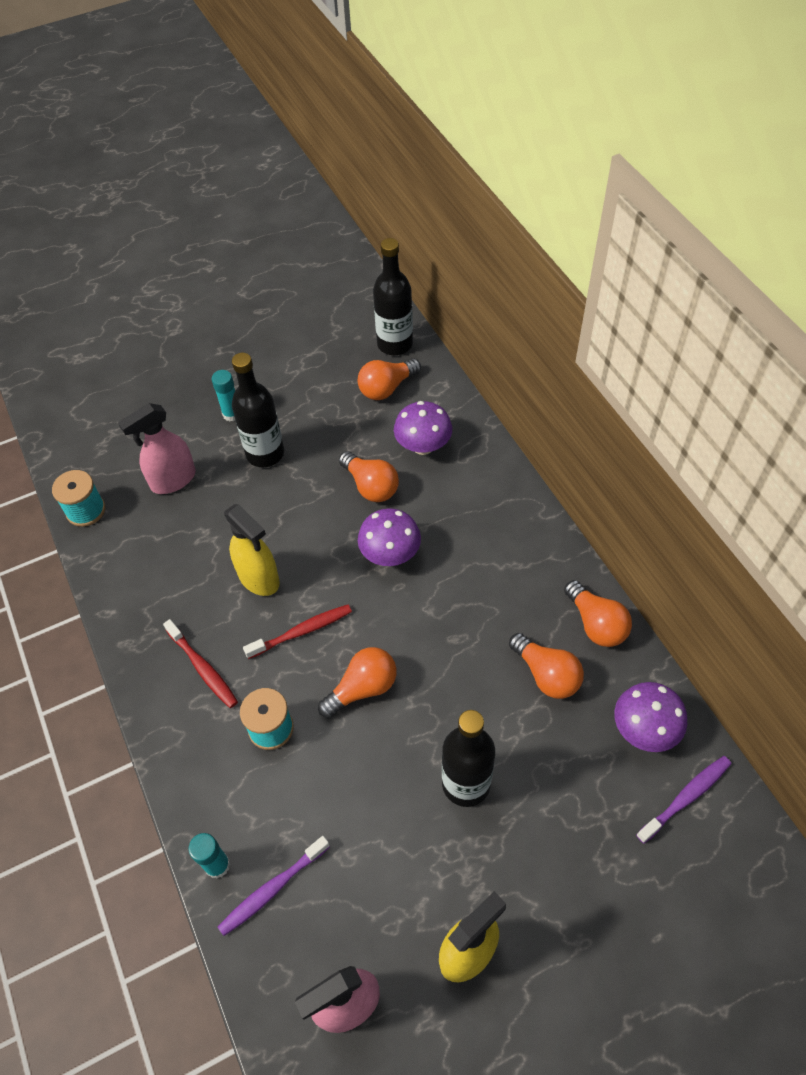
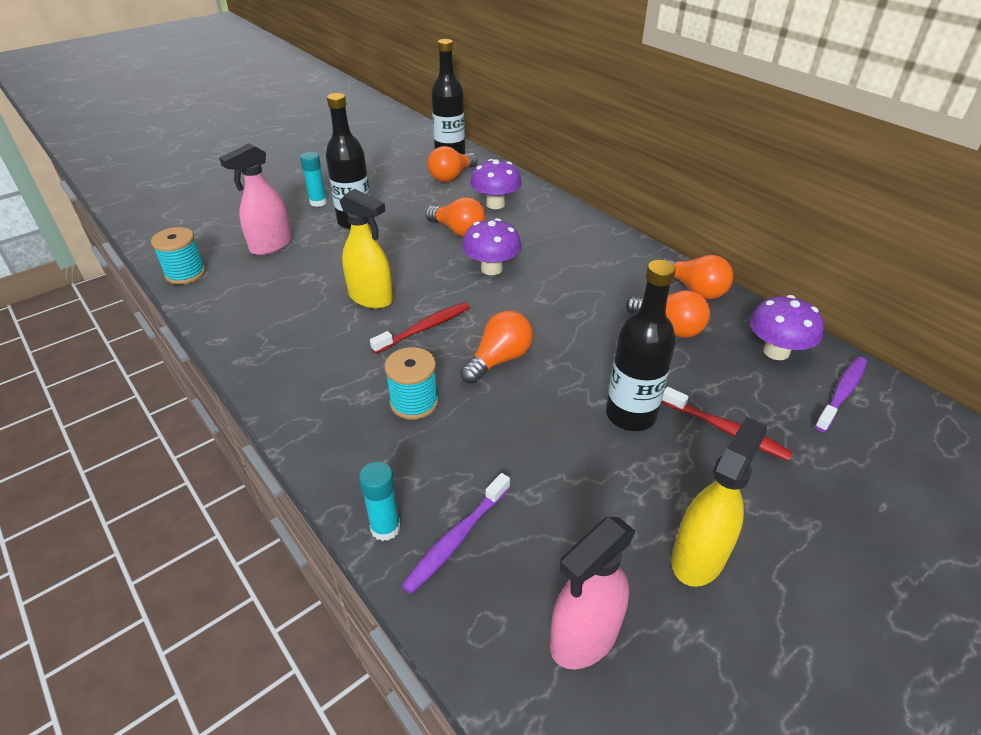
camera: 15 degrees left, 15 degrees down
(203, 668) = (329, 367): red toothbrush -> red toothbrush (726, 430)

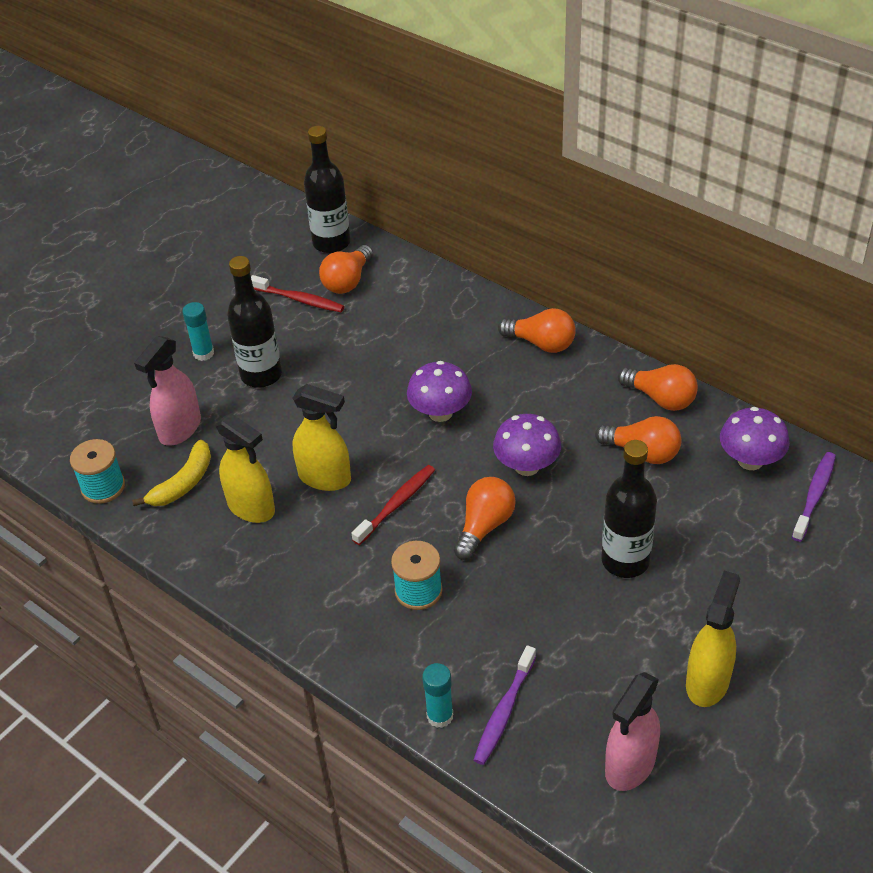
camera: 10 degrees left, 5 degrees up
(251, 282) = (183, 483): none -> yellow banana
(297, 308) = (251, 507): none -> yellow spray bottle
(458, 231) = (385, 365): orange light bulb -> orange light bulb (541, 343)
(495, 204) = (414, 316): purple mushroom -> purple mushroom (527, 466)
(726, 430) = (714, 558): red toothbrush -> red toothbrush (299, 299)

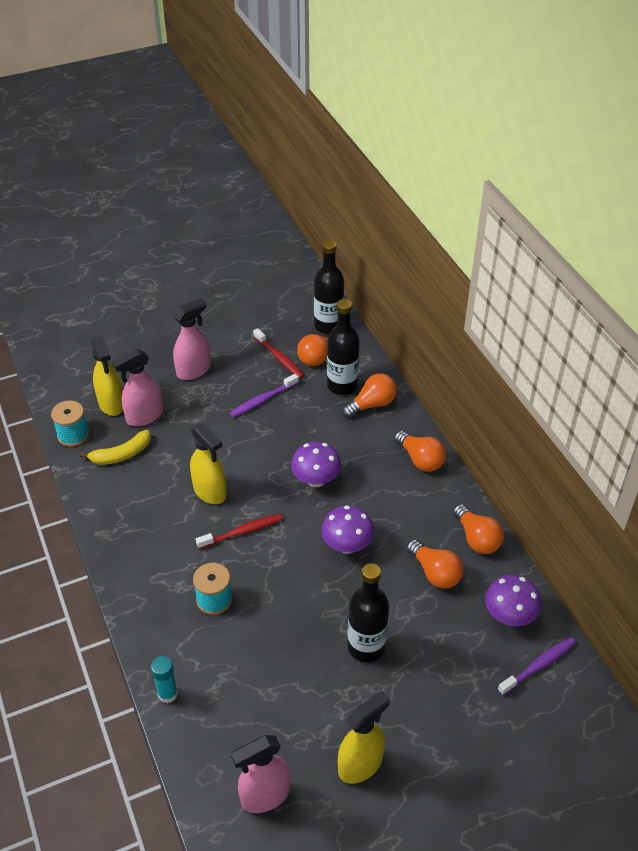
camera: 25 degrees right, 0 degrees up
(203, 353) = (194, 370): turquoise glue stick -> pink spray bottle
(251, 507) = (151, 491): yellow spray bottle -> yellow spray bottle (111, 404)
(261, 375) = (219, 401): black bottle -> black bottle (342, 385)
(484, 526) = (288, 575): orange light bulb -> orange light bulb (372, 404)
(504, 711) = (210, 712): purple toothbrush -> purple toothbrush (262, 400)

